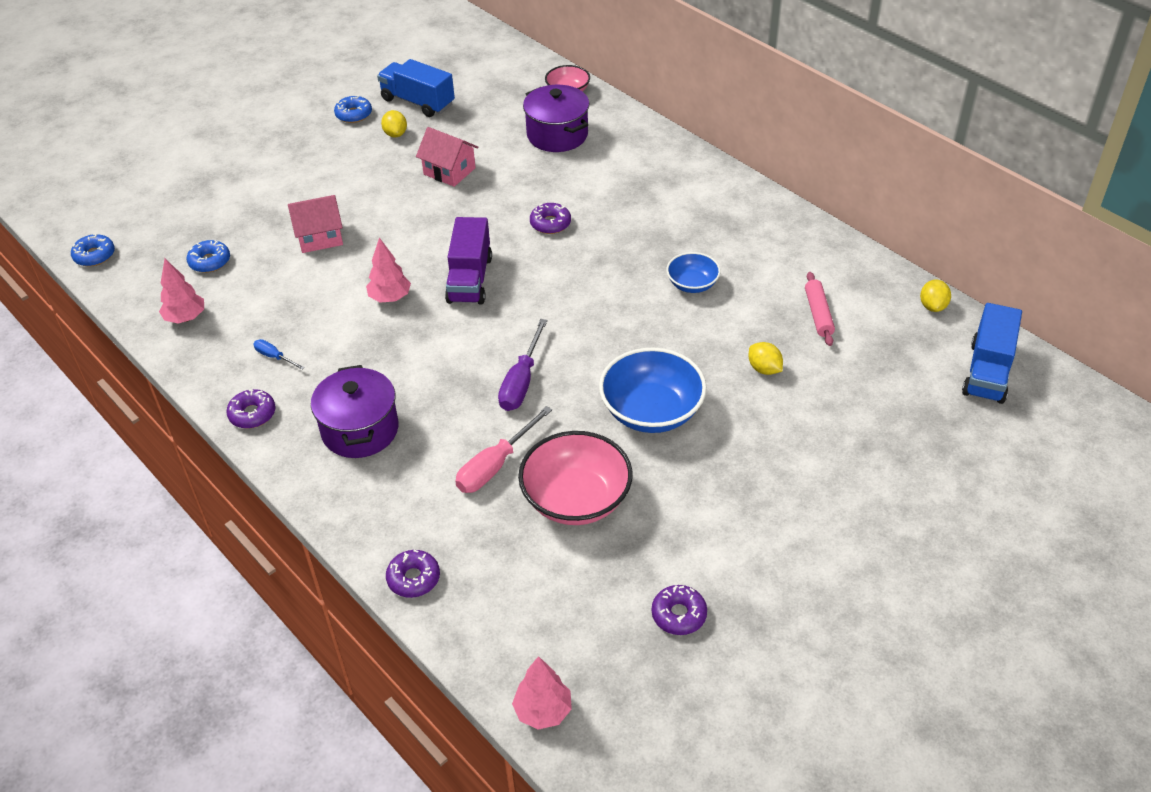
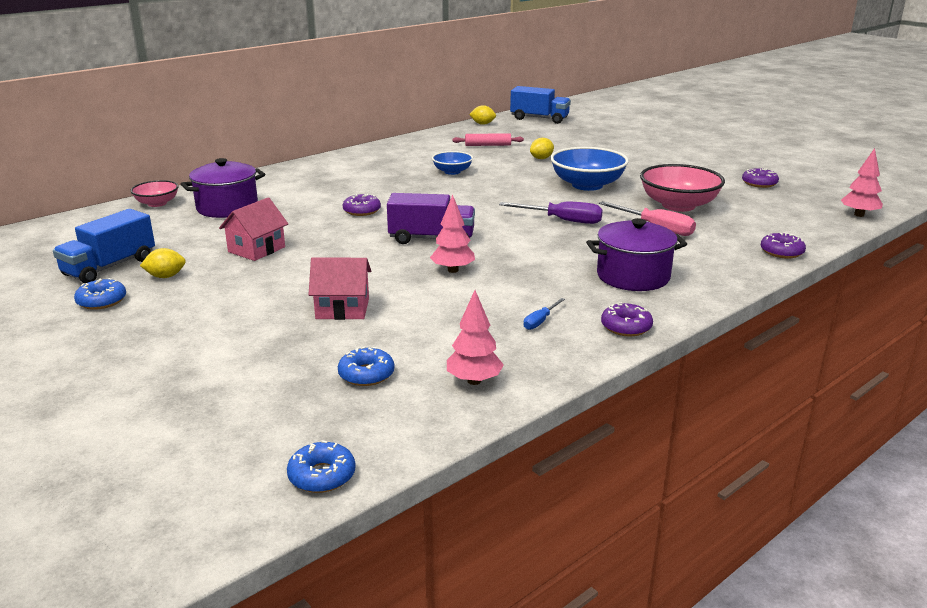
camera: 90 degrees left, 20 degrees down
(320, 237) = (342, 309): pink house -> pink house turned 75 degrees counterclockwise

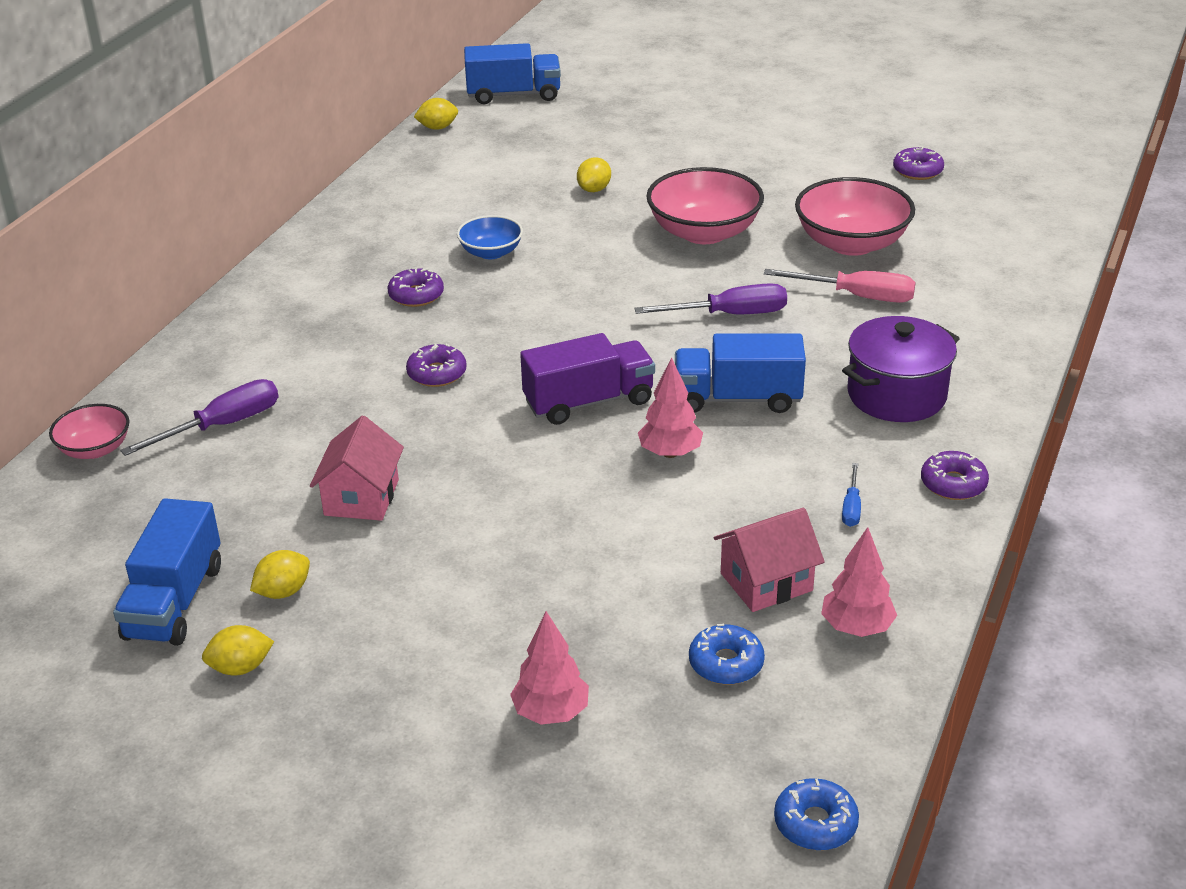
camera: 25 degrees left, 10 degrees up
(102, 301) = (241, 668): blue donut -> yellow lemon
(227, 208) = (222, 425): purple pot -> purple screwdriver
(342, 309) = (593, 567): pink house -> pink house (766, 582)
(488, 145) = (490, 178): pink rolling pin -> none
(524, 256) = (737, 398): none -> blue truck
(587, 185) = (704, 232): blue bowl -> pink bowl
(781, 252) = (1030, 299): purple donut -> purple donut (416, 295)
(859, 215) = (1071, 203): pink tree -> pink tree (551, 713)

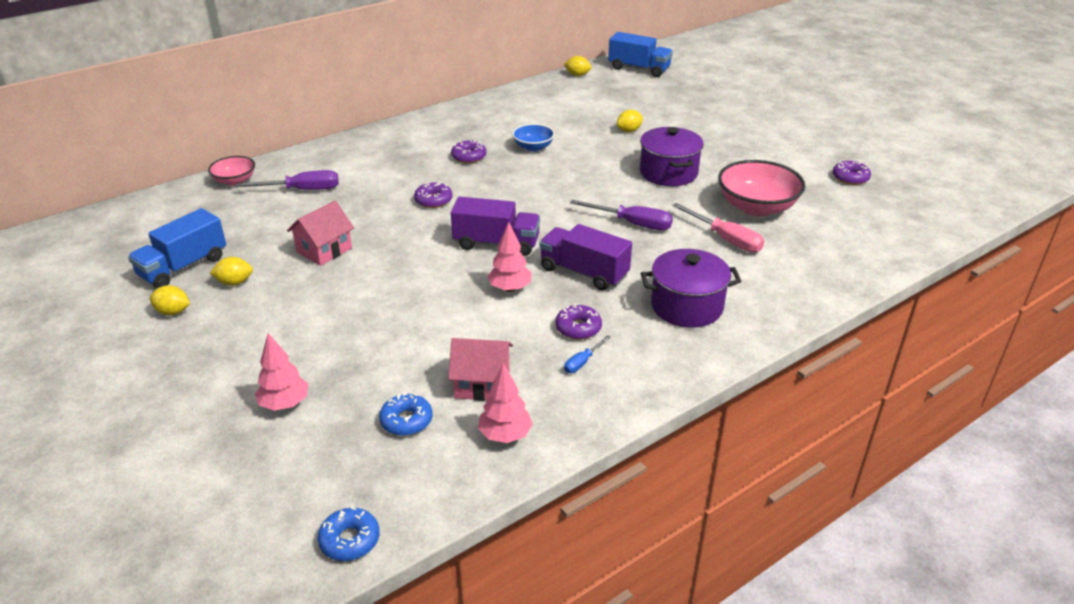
camera: 30 degrees right, 0 degrees up
(704, 232) = (668, 173): pink bowl -> purple pot
(737, 398) = (584, 272): blue truck -> purple truck
(953, 484) = (664, 374): purple donut -> purple donut (578, 328)

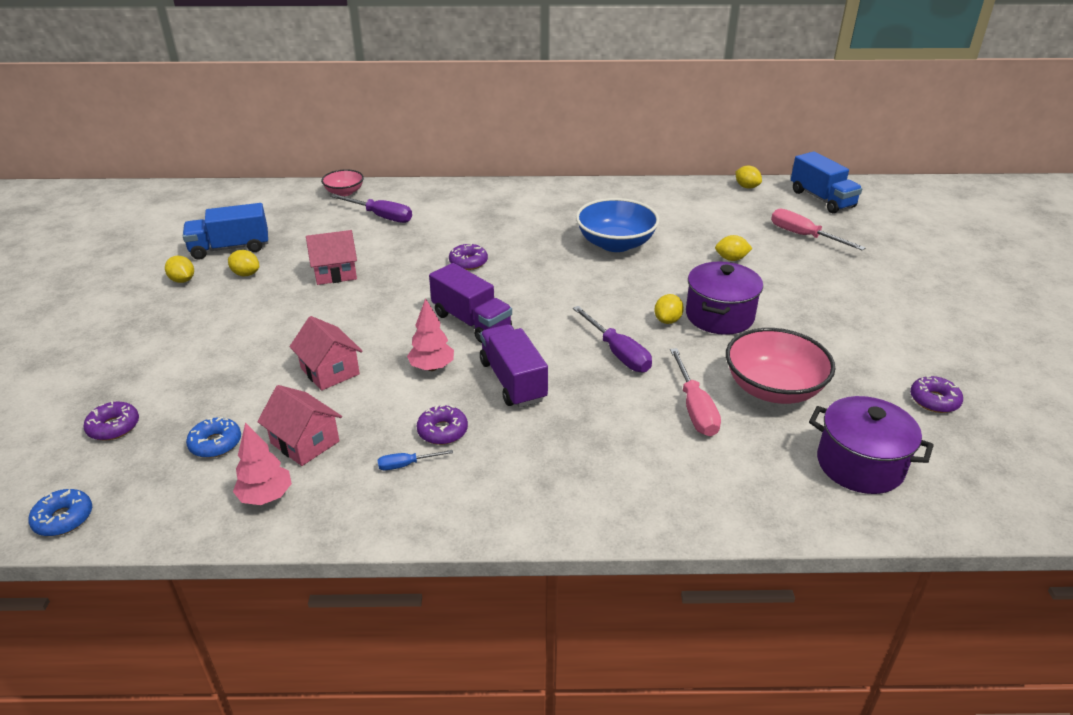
camera: 35 degrees right, 0 degrees up
(284, 404) = (159, 386): pink tree -> none
(429, 326) = (330, 371): none -> pink house
(469, 157) = (546, 233): purple donut -> purple donut (114, 427)
(533, 147) = (615, 244): blue bowl -> blue bowl, size x1.78
(638, 188) = (667, 320): none -> yellow lemon
(657, 99) = (804, 236): none -> pink screwdriver
(686, 306) = (567, 458): purple pot -> purple pot (860, 464)

